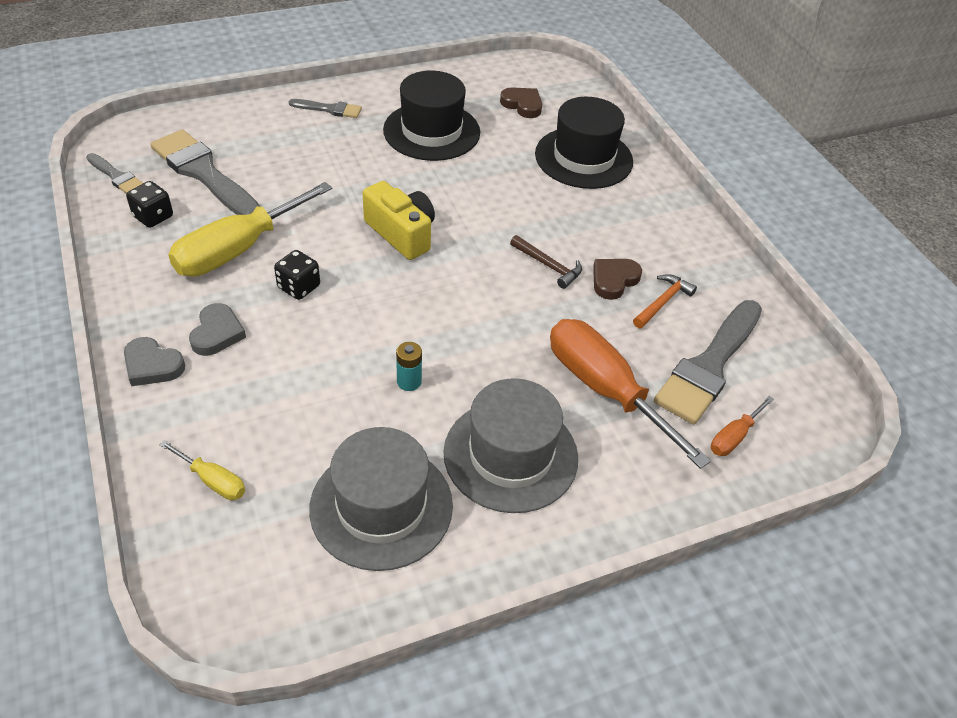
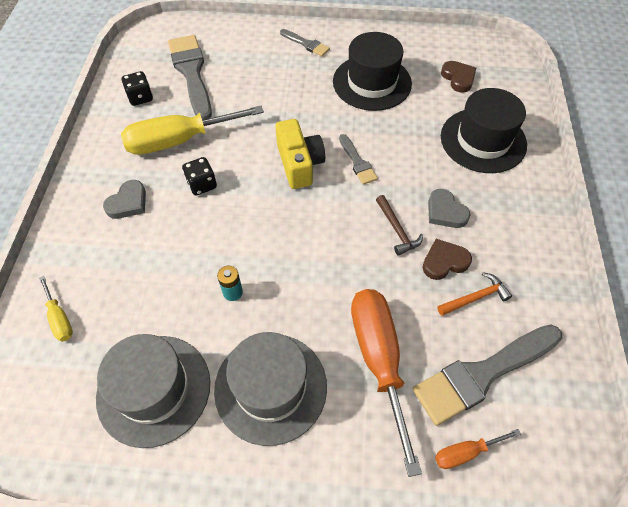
camera: 30 degrees right, 10 degrees up
(116, 176) = (136, 60): grey brush -> grey brush (357, 162)
(152, 365) = (75, 213): grey heart -> grey heart (445, 212)

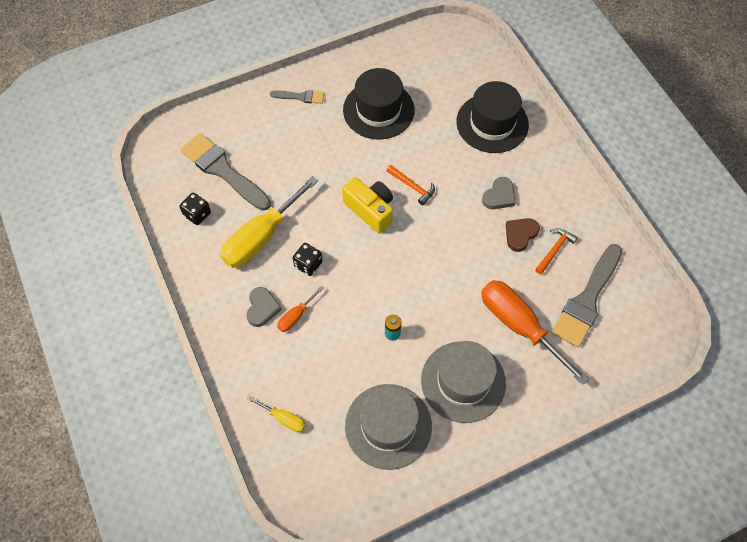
camera: 30 degrees left, 5 degrees up
(357, 162) = (412, 186): grey brush -> orange hammer
(397, 230) = (474, 227): brown hammer -> none
(445, 212) = (499, 196): grey heart -> grey heart turned 75 degrees counterclockwise
(458, 78) = (442, 74): brown heart -> none
(465, 452) = (603, 353): orange screwdriver -> orange screwdriver (296, 316)

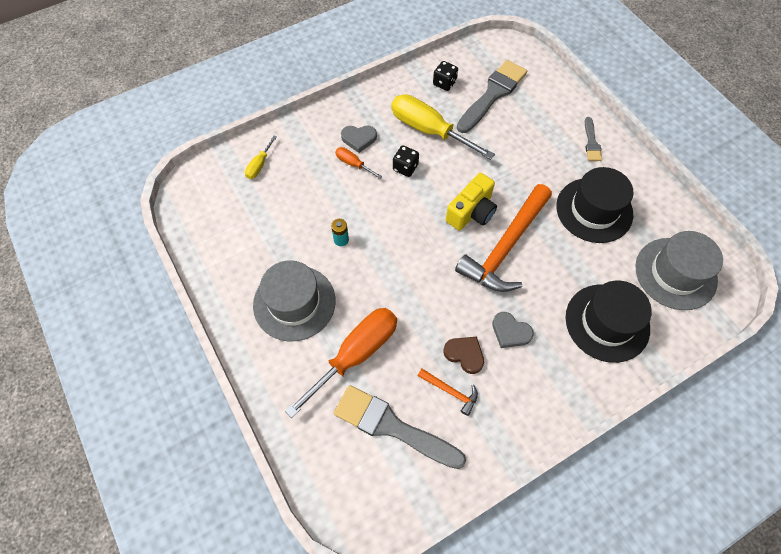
camera: 85 degrees right, 0 degrees up
(388, 426) = (251, 242): grey hat -> grey hat (675, 273)
(412, 186) = (505, 247): orange hammer -> orange hammer, size x2.32

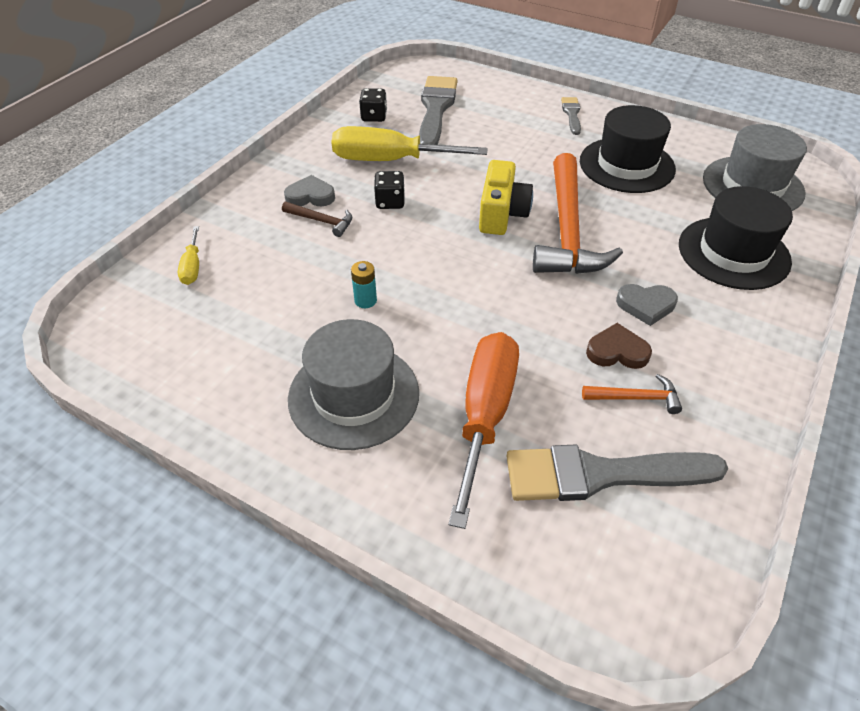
camera: 30 degrees left, 15 degrees down
(353, 164) = (322, 221): orange screwdriver -> brown hammer
(359, 139) = (310, 196): grey heart -> grey heart turned 150 degrees counterclockwise
(591, 142) = (571, 114): grey brush -> grey brush turned 150 degrees counterclockwise

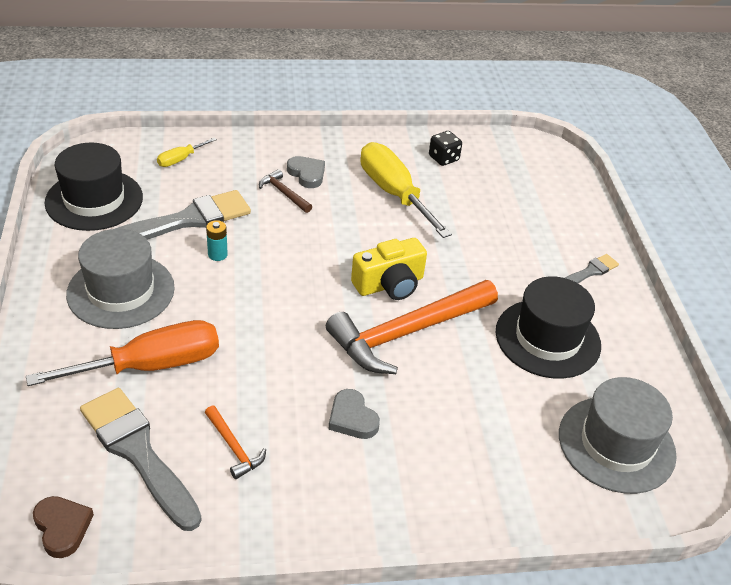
camera: 50 degrees right, 5 degrees down
(322, 221) = (284, 193): brown hammer -> brown hammer turned 150 degrees clockwise
(390, 202) = (341, 217): black dice -> none
(435, 109) = (495, 187): grey brush -> grey brush (186, 220)
(617, 351) = (279, 418): brown heart -> brown heart (62, 527)
(733, 253) = (486, 459): black hat -> black hat (94, 200)

